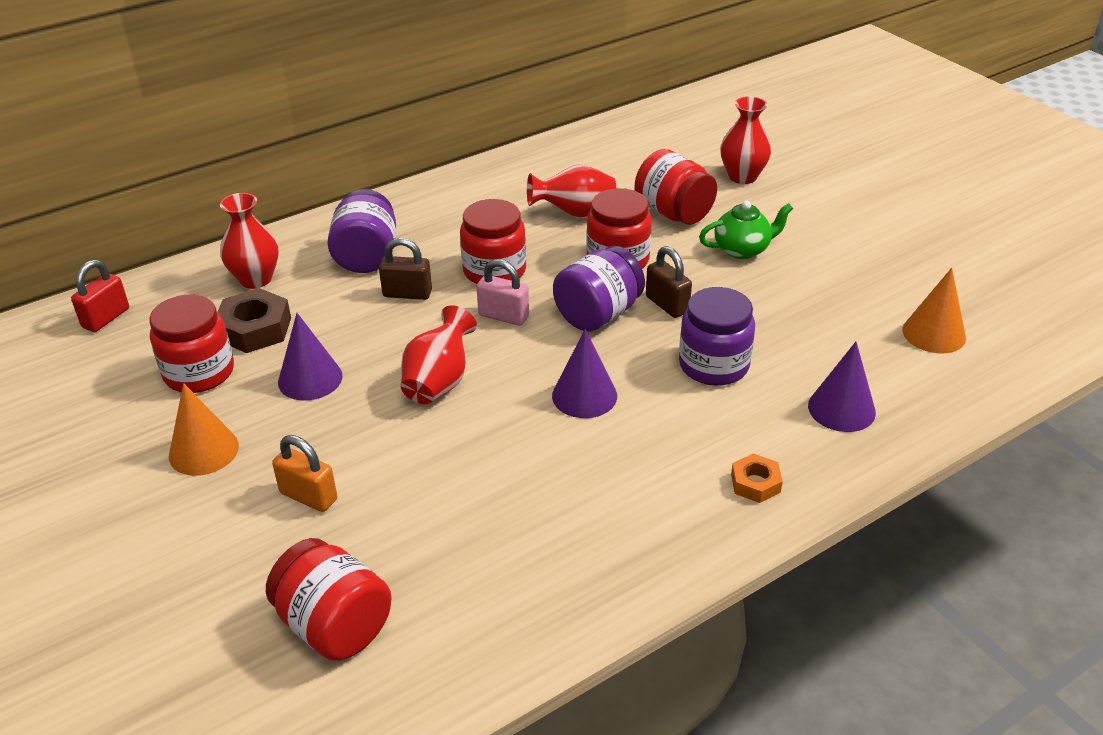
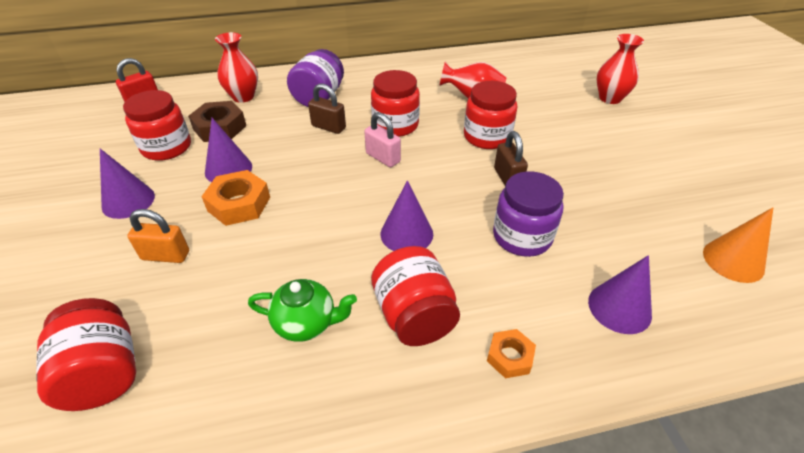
camera: 20 degrees right, 5 degrees up
(204, 451) = (128, 201): orange cone -> purple cone
(308, 496) = (166, 255): orange padlock -> orange padlock turned 45 degrees counterclockwise
(357, 416) = (239, 204): none -> orange nut
(439, 382) = (309, 194): red vase -> none
(598, 314) = (451, 173): purple jar -> none
(673, 213) = (545, 113): red jar -> red jar (414, 316)
(742, 250) = (587, 150): green teapot -> green teapot (306, 323)

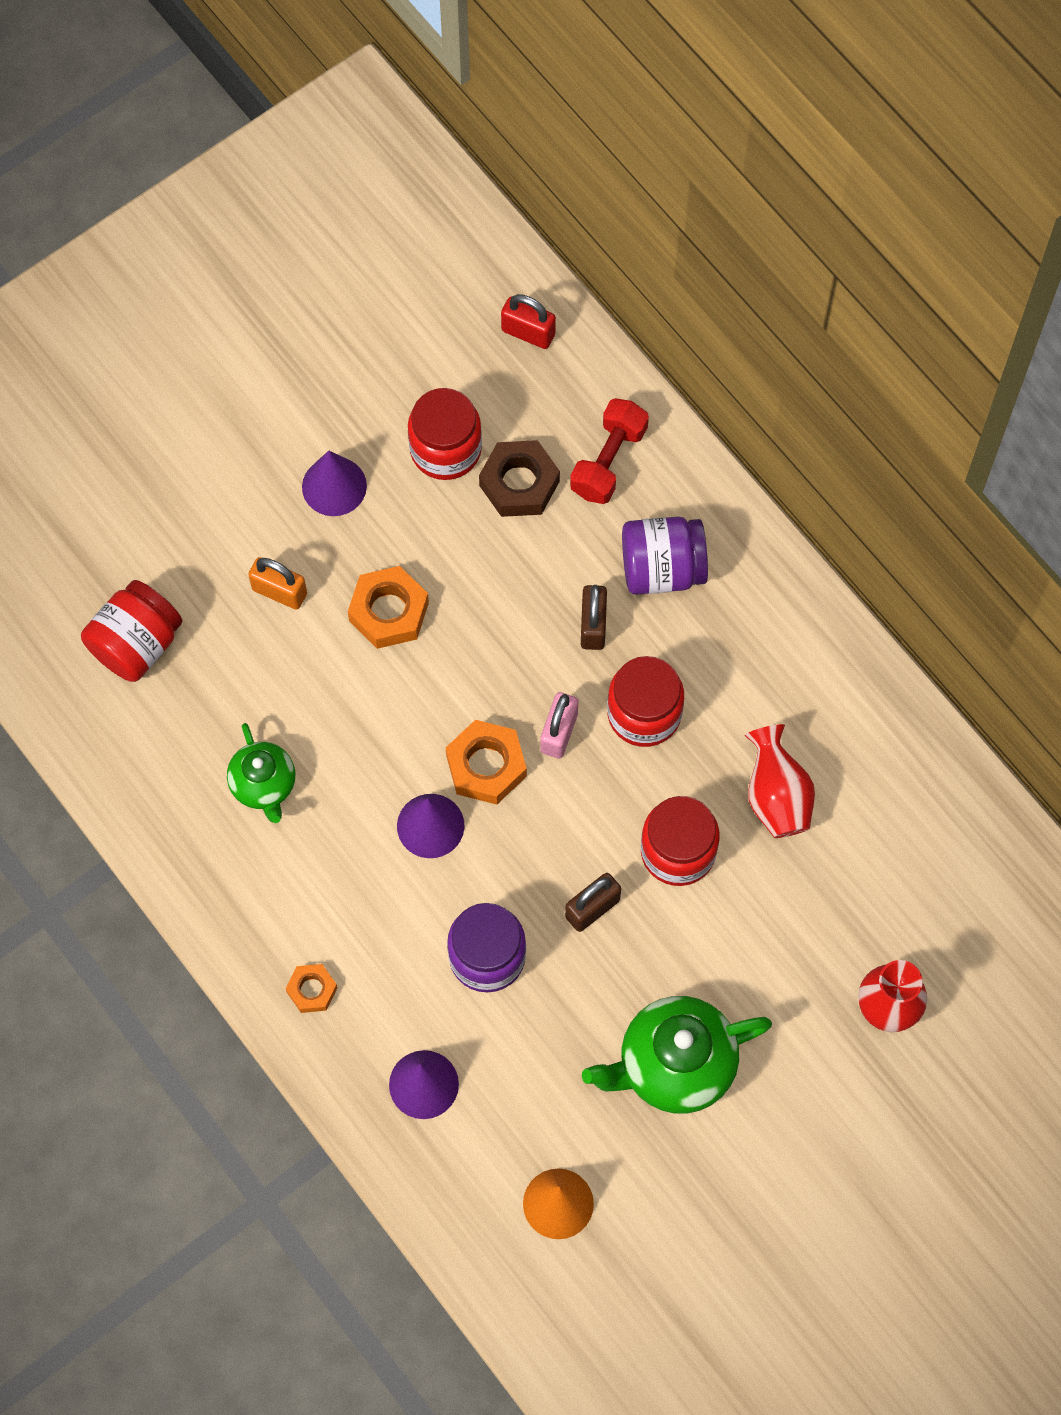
camera: 65 degrees right, 25 degrees up
(166, 255) = (279, 591): orange padlock -> orange padlock turned 45 degrees counterclockwise
(228, 169) = (442, 556): purple cone -> none
(243, 97) = (608, 461): red vase -> red dumbbell
(382, 194) = (486, 766): none -> orange nut
(414, 316) = (319, 883): red jar -> none
(629, 176) = (674, 1065): none -> green teapot

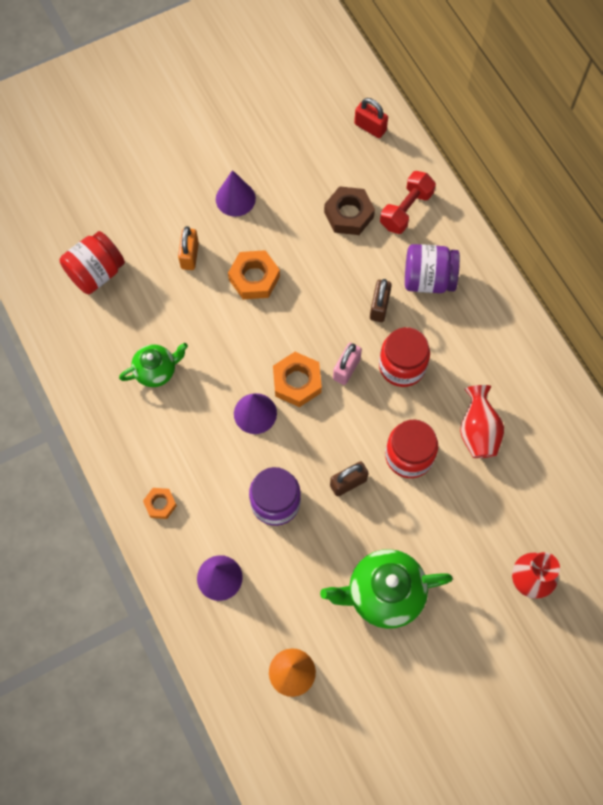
camera: 10 degrees right, 0 degrees up
(264, 785) = (156, 371): green teapot -> green teapot turned 105 degrees counterclockwise
(279, 591) = (189, 255): orange padlock -> orange padlock turned 60 degrees clockwise
(445, 449) = (307, 187): red jar -> none

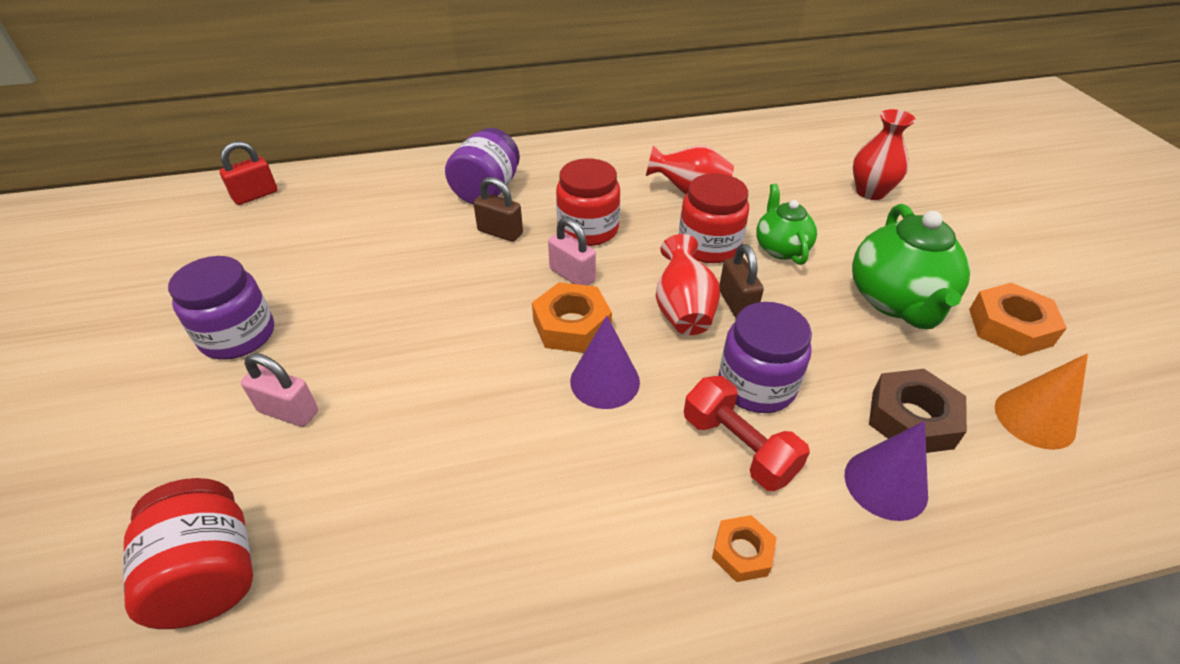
camera: 75 degrees left, 25 degrees down
(156, 371) = (474, 505): green teapot -> green teapot (781, 248)
(189, 255) = (288, 411): orange padlock -> pink padlock
(235, 198) = (238, 336): purple cone -> purple jar
(254, 278) = (384, 339): orange nut -> orange nut (1010, 327)
(331, 448) = (683, 310): none -> red vase
(349, 214) = (357, 233): brown nut -> brown nut (911, 419)
(406, 210) = (387, 190): red dumbbell -> red dumbbell (738, 447)

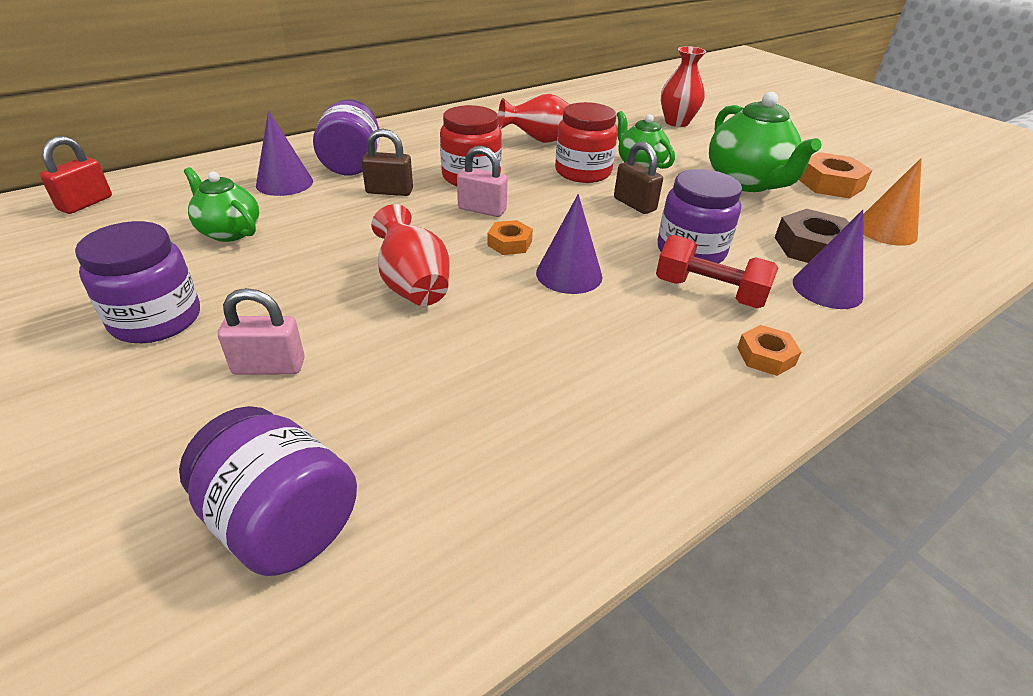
camera: 25 degrees left, 5 degrees down
(210, 574) = (282, 522): red jar -> purple jar
(341, 252) = (229, 232): none -> green teapot
(416, 203) = (284, 183): none -> purple cone
(572, 325) = (509, 243): orange nut -> orange nut, size x0.59
(683, 310) = (596, 216): red vase -> red vase (413, 287)

